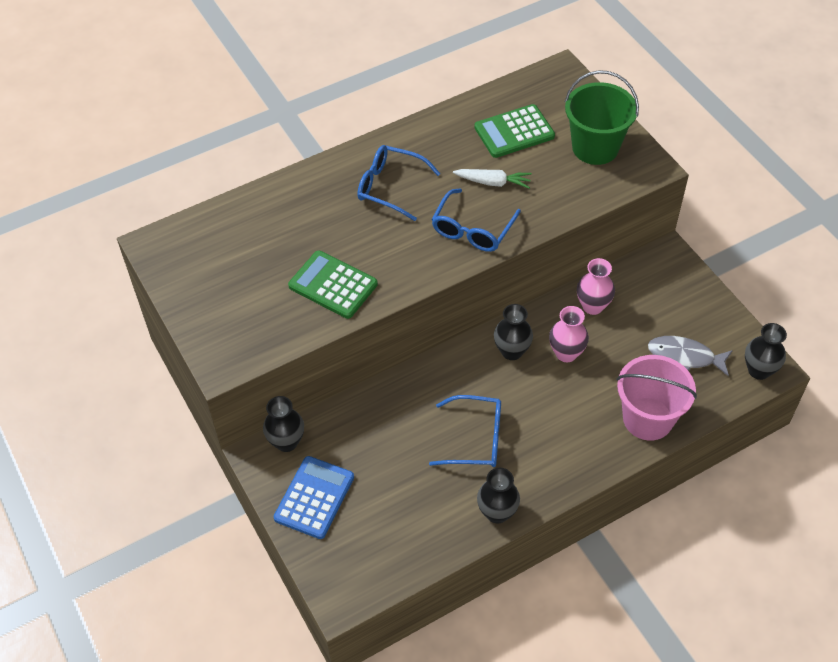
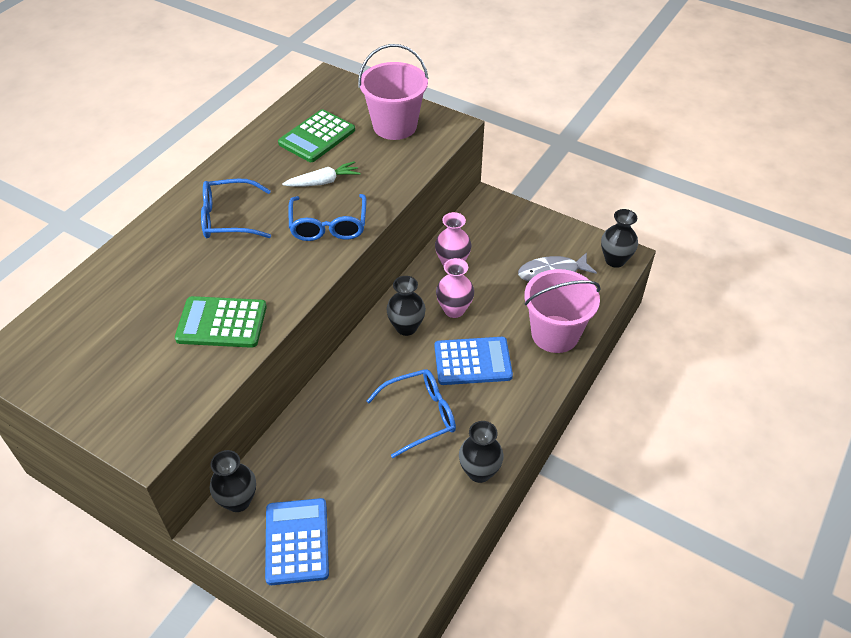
camera: 30 degrees left, 5 degrees down
(553, 410) = (472, 361): none -> blue calculator
(595, 147) = (395, 126): green bucket -> pink bucket

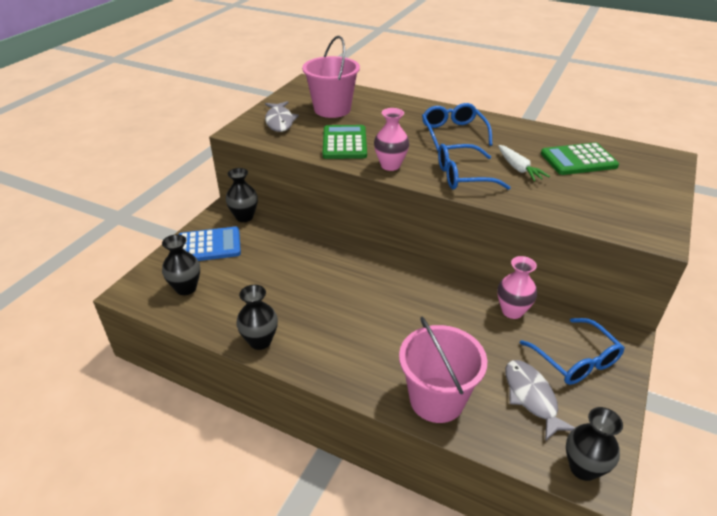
camera: 85 degrees right, 10 degrees down
(131, 395) = (279, 121): none -> grey fish
(317, 137) = (578, 160): green calculator -> green calculator turned 45 degrees counterclockwise
(395, 126) = (627, 200): pink bucket -> pink bucket (332, 109)
(406, 327) = (418, 285): black vase -> black vase (186, 288)
(420, 415) = (320, 300): blue glasses -> blue glasses (575, 360)
(454, 310) = (449, 315): pink vase -> pink vase (390, 165)
(472, 361) = (386, 332): blue calculator -> none

